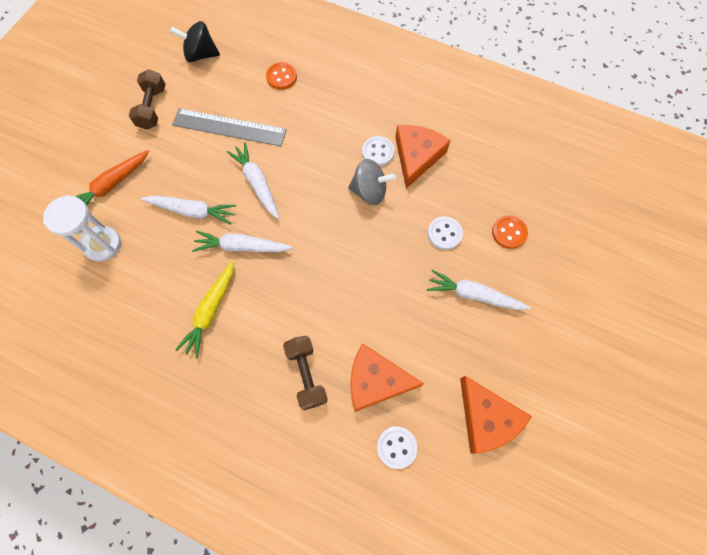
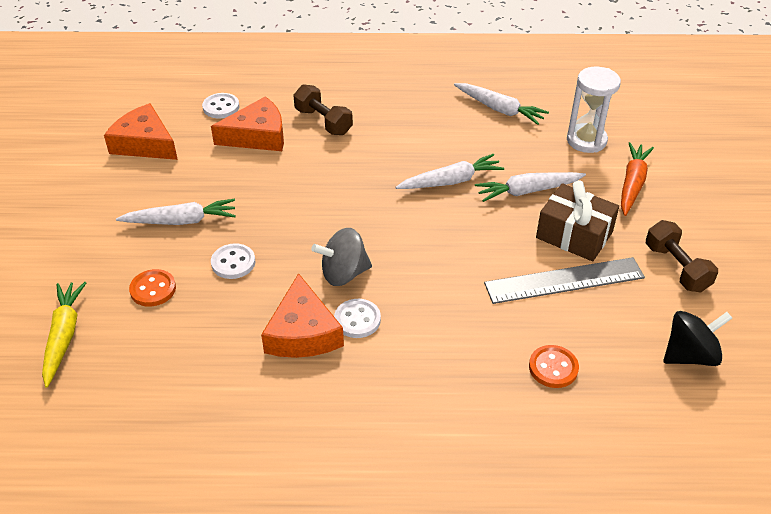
camera: 155 degrees right, 25 degrees down
(193, 158) = (574, 235): none -> brown gift
(210, 311) = (440, 131): yellow carrot -> yellow carrot (64, 336)
(257, 183) = (481, 237): white carrot -> white carrot (499, 109)

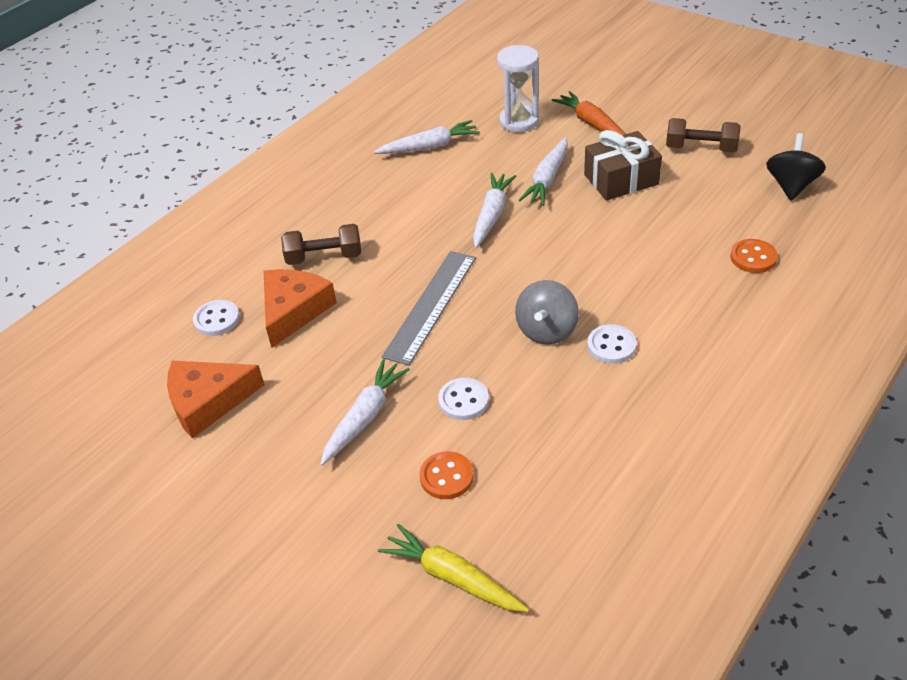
camera: 50 degrees left, 0 degrees up
(303, 332) = (598, 388): orange cheese -> none
(564, 280) = (666, 208): grey ruler -> grey ruler (430, 305)

